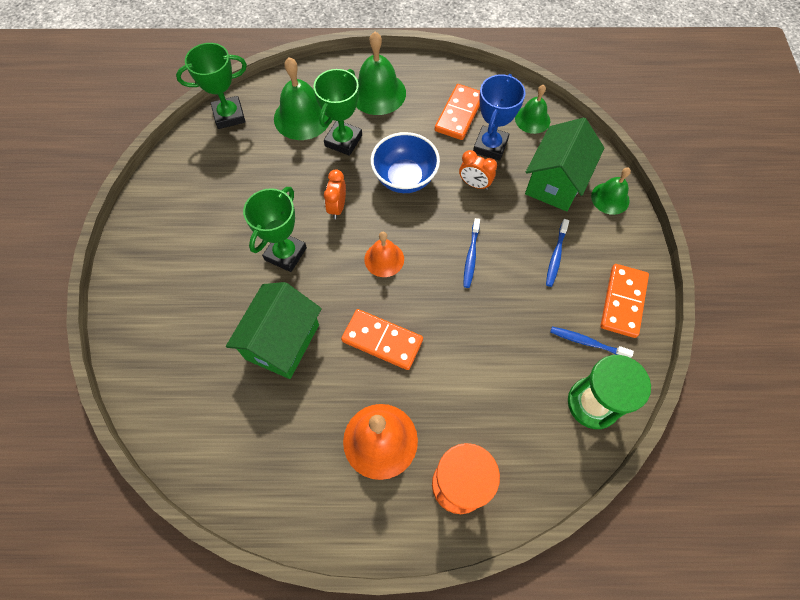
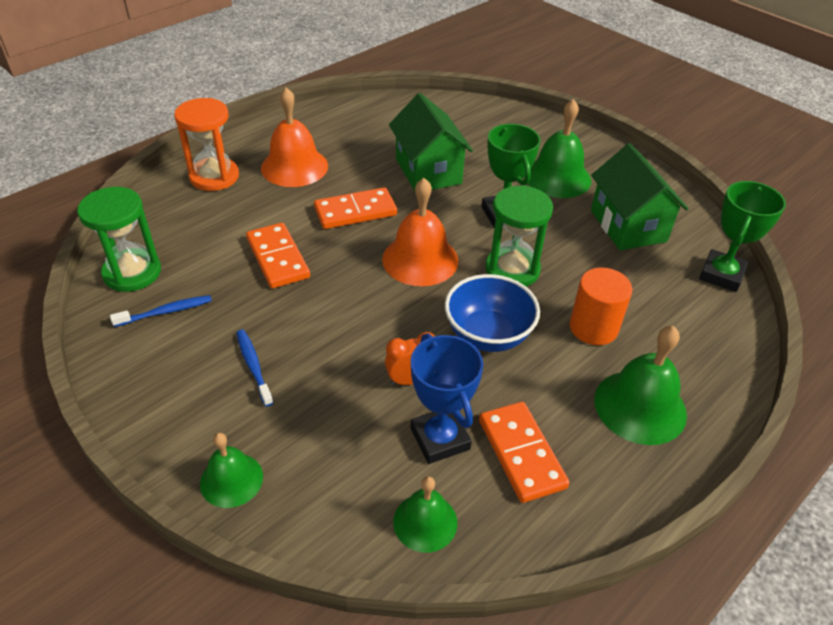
camera: 135 degrees right, 20 degrees down
(302, 117) = (664, 321): green bell -> green bell (557, 177)
(337, 207) = (512, 269): orange clock -> green hourglass
(343, 141) = (593, 328): green trophy -> orange cylinder
(384, 259) = (420, 259): orange bell -> orange bell, size x1.63
(471, 256) = (343, 310): blue toothbrush -> none
(555, 182) = (318, 450): green house -> green house (628, 226)
(623, 301) = (146, 369): orange domino -> orange domino (278, 258)

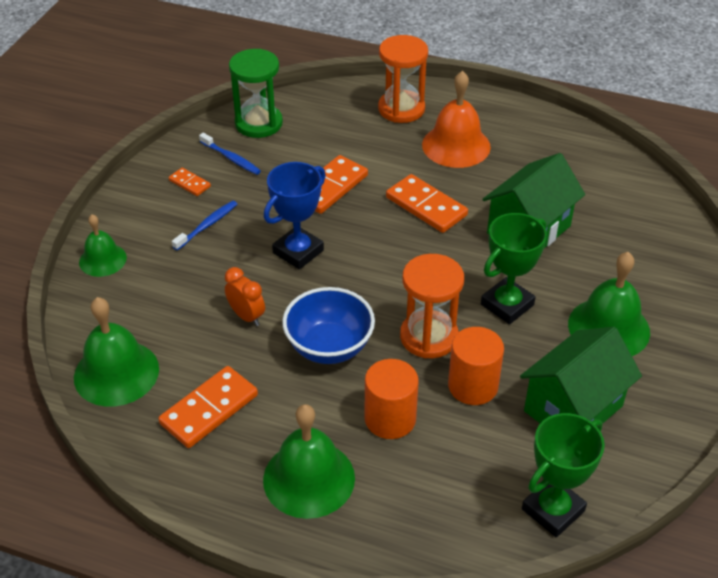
camera: 65 degrees right, 0 degrees up
(173, 358) = (189, 183): none -> orange domino
(420, 259) = (394, 270): orange bell -> none
(425, 522) = (116, 373): green bell -> green bell, size x1.63
(440, 439) = (197, 354): blue trophy -> blue trophy (298, 252)
(512, 269) = (429, 337): green hourglass -> orange hourglass
(580, 266) = (473, 386): none -> orange cylinder
(721, 275) = (553, 510): green trophy -> green trophy turned 45 degrees counterclockwise

